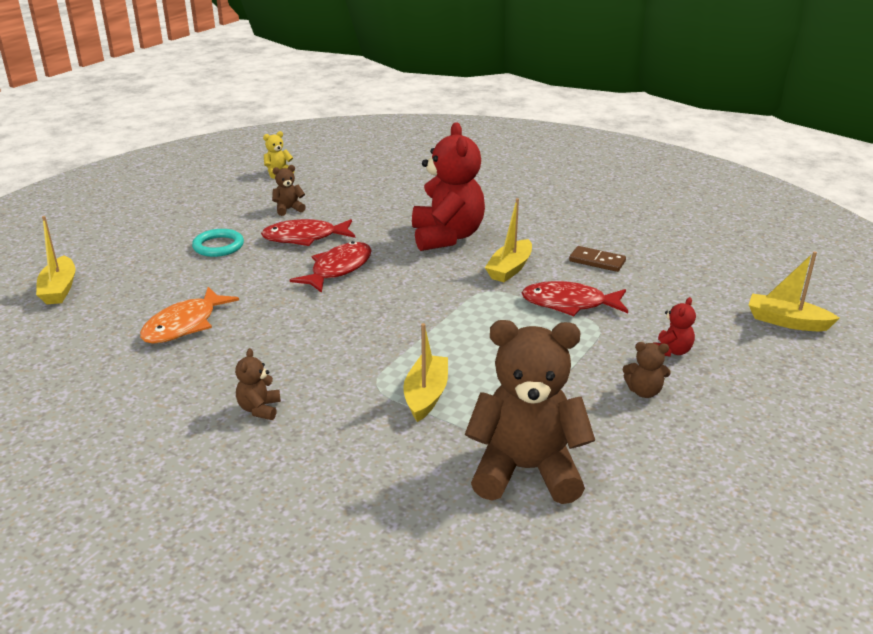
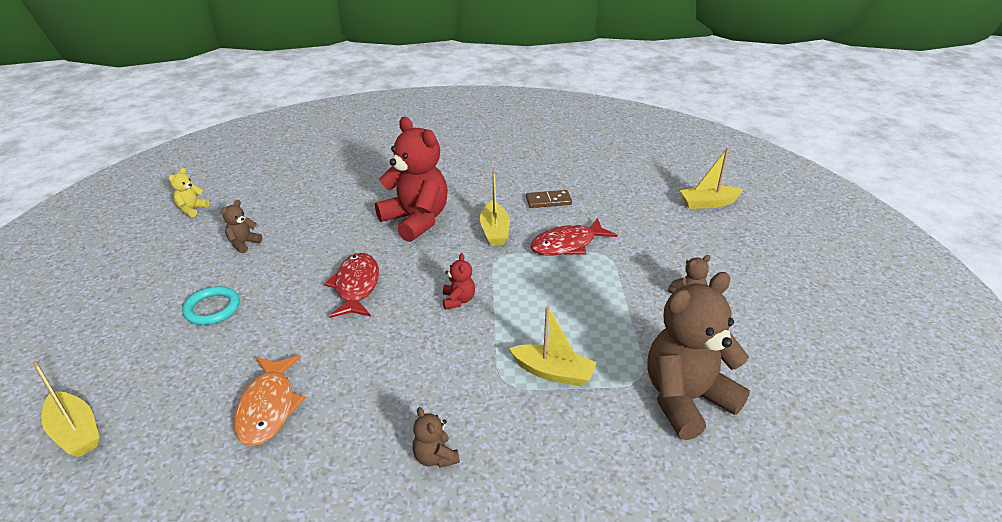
camera: 35 degrees left, 5 degrees up
(304, 238) = (291, 267): red fish -> none
(426, 395) = (553, 372): yellow boat -> yellow boat turned 135 degrees clockwise
(671, 351) = (670, 255): red teddy bear -> red teddy bear (458, 300)

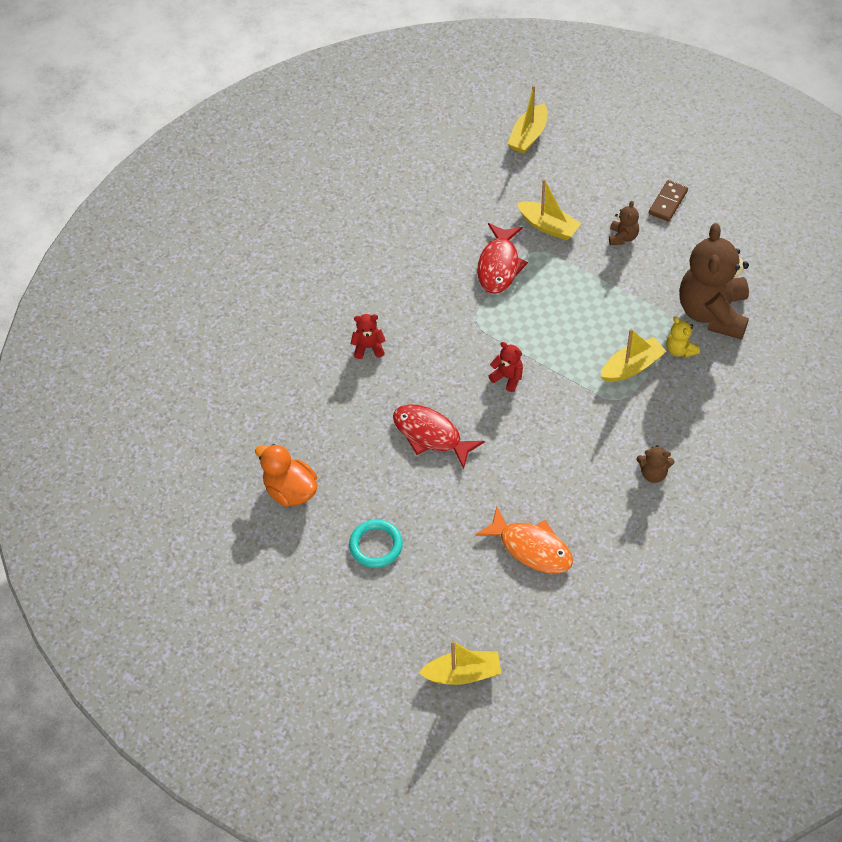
camera: 50 degrees left, 20 degrees up
(192, 209) = (184, 512): yellow teddy bear -> yellow teddy bear (680, 350)
(243, 244) = (290, 490): brown teddy bear -> orange duck
(416, 220) = (368, 347): red teddy bear -> red teddy bear, size x0.43
(495, 231) = (436, 302): yellow boat -> yellow boat (548, 226)
(548, 201) = (425, 237): brown domino -> brown domino (668, 202)

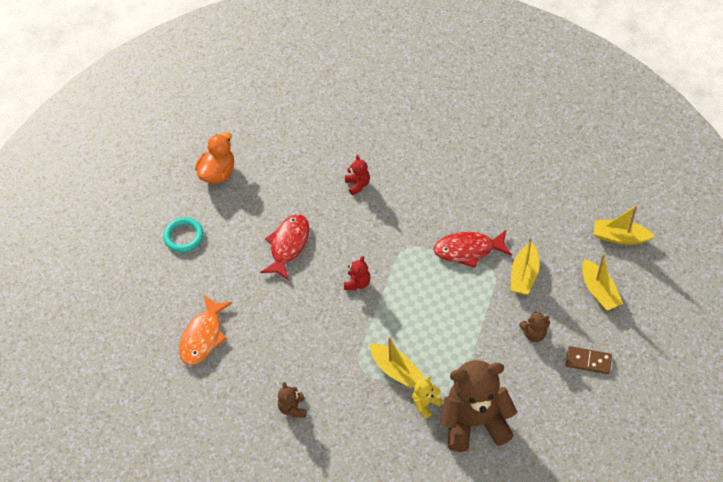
camera: 75 degrees right, 0 degrees up
(462, 674) = (89, 317): yellow boat -> yellow boat (599, 291)

